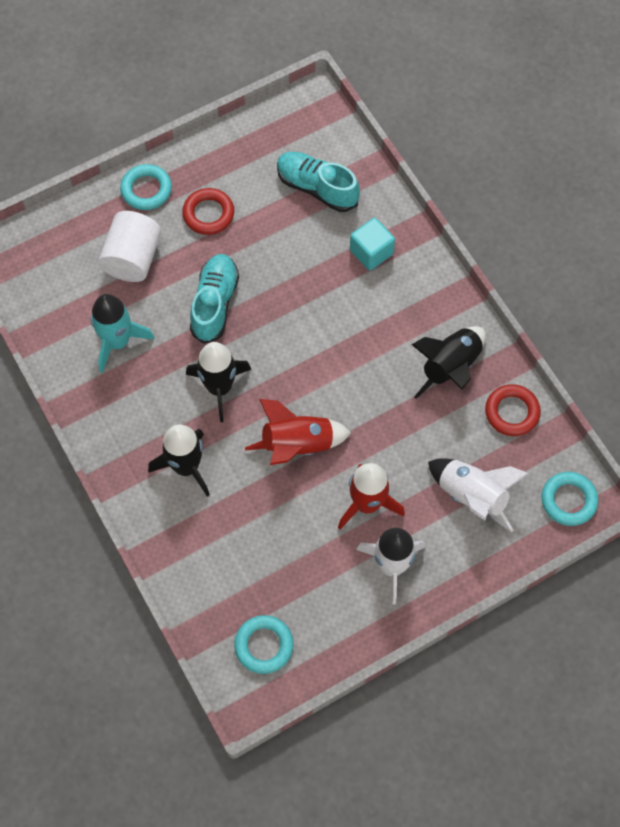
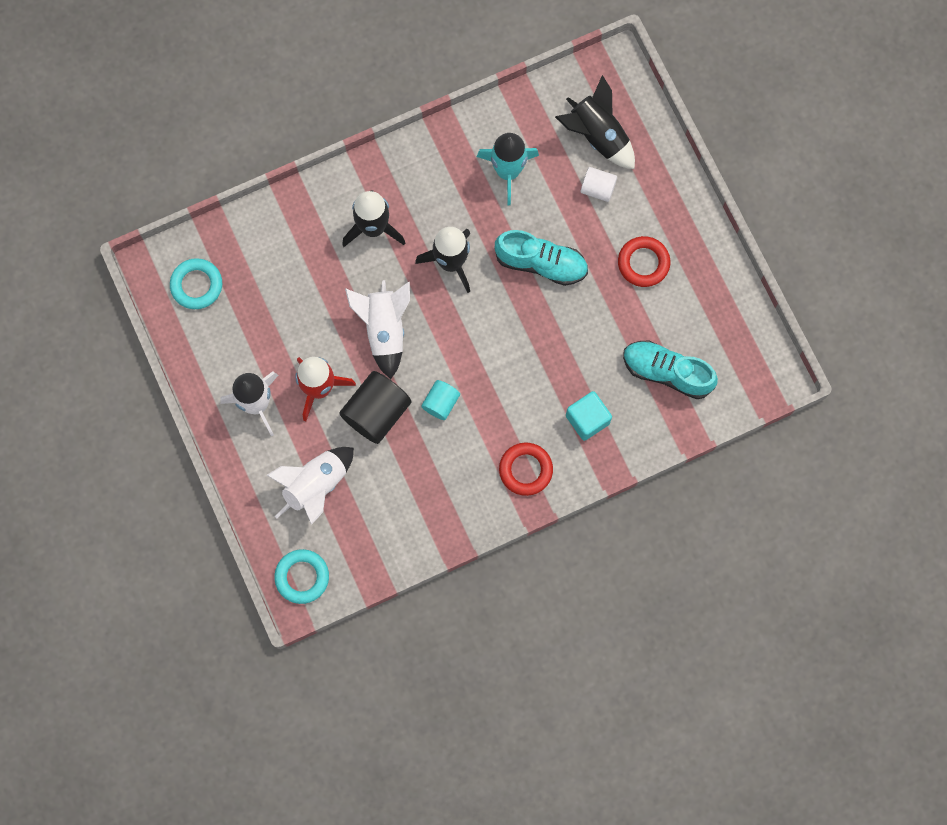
camera: 95 degrees right, 10 degrees up
(133, 258) = (598, 188): white cylinder -> white cylinder, size x0.56
(146, 190) = (676, 204): turquoise ring -> none
(297, 445) = (384, 330): red rocket -> white rocket
(317, 188) = (667, 372): turquoise shoe -> turquoise shoe turned 105 degrees counterclockwise
(370, 384) = (441, 403): none -> turquoise cylinder
(387, 444) = (376, 412): none -> black cylinder
(450, 367) = (452, 483): black rocket -> black rocket (597, 136)
(512, 412) = (398, 536): red ring -> red ring (525, 470)

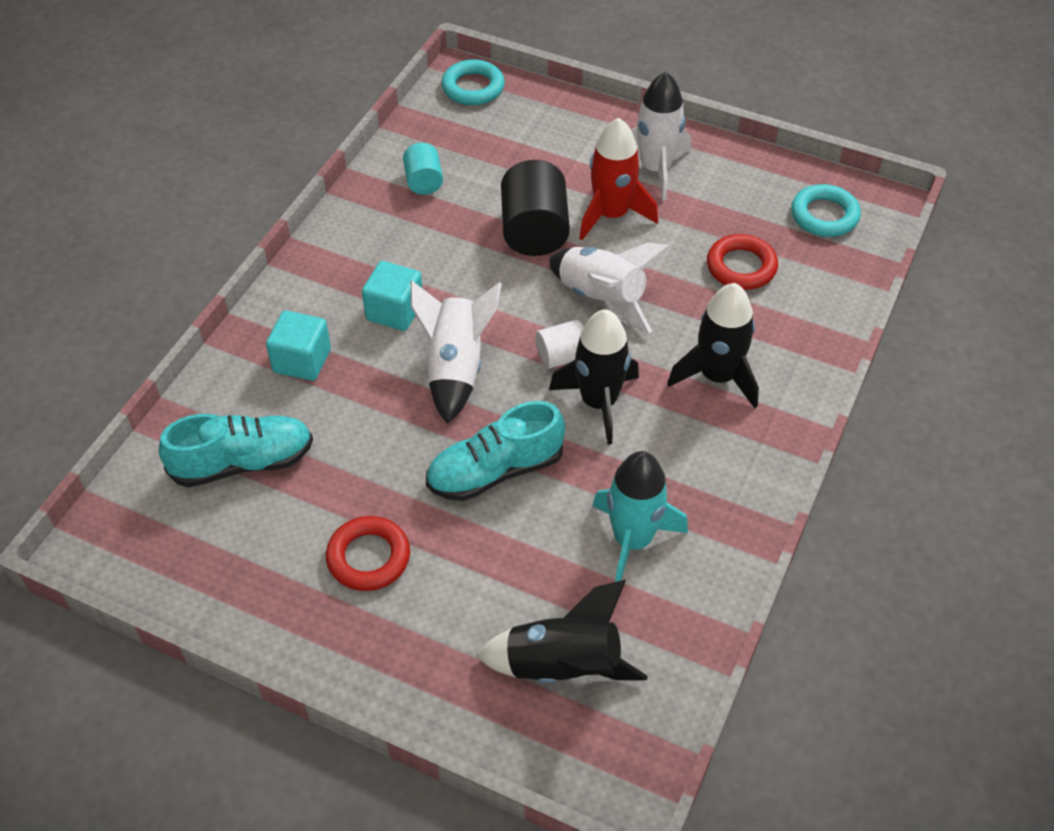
camera: 140 degrees right, 25 degrees down
(316, 486) = (531, 148): white rocket -> white rocket (455, 368)
(441, 403) = (477, 277): turquoise cylinder -> turquoise cylinder (424, 181)
(508, 415) = (395, 311): none -> turquoise cube
(525, 470) = (332, 279): red ring -> red ring (741, 267)
(598, 188) = (503, 602): white cylinder -> white cylinder (561, 357)

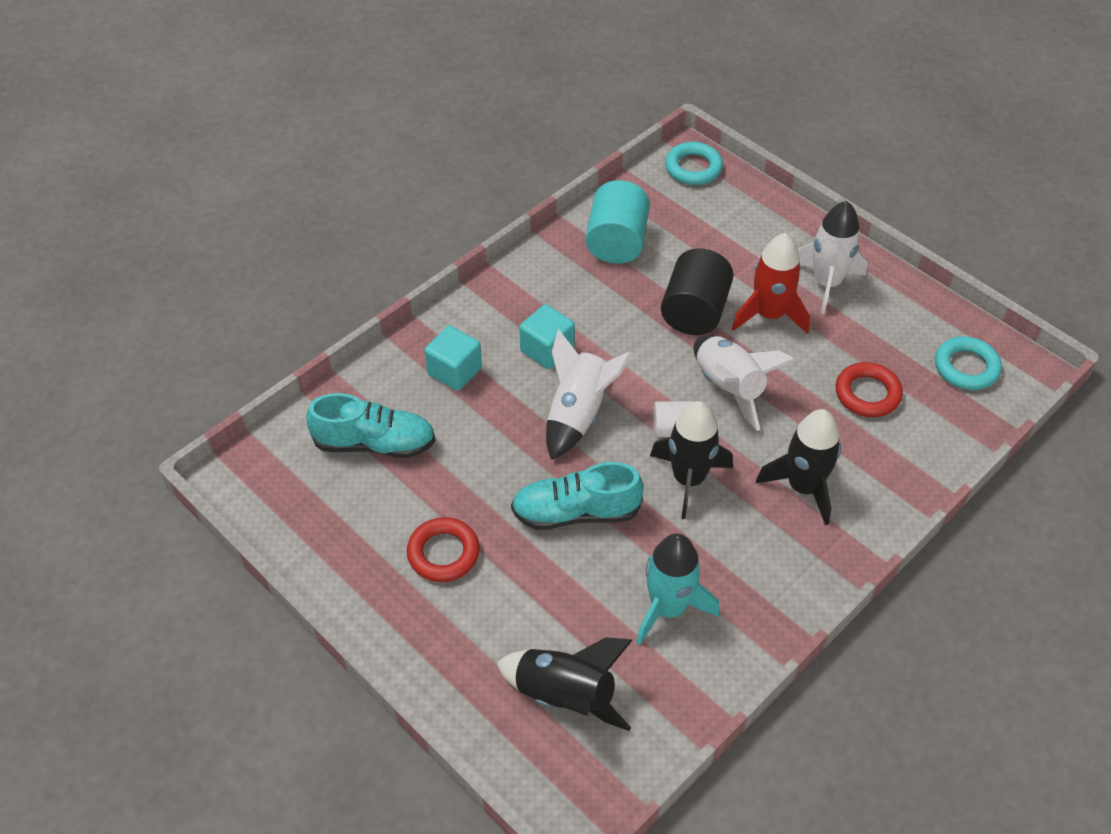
camera: 20 degrees right, 0 degrees up
(424, 181) = (616, 242): turquoise cylinder -> turquoise cylinder, size x1.77

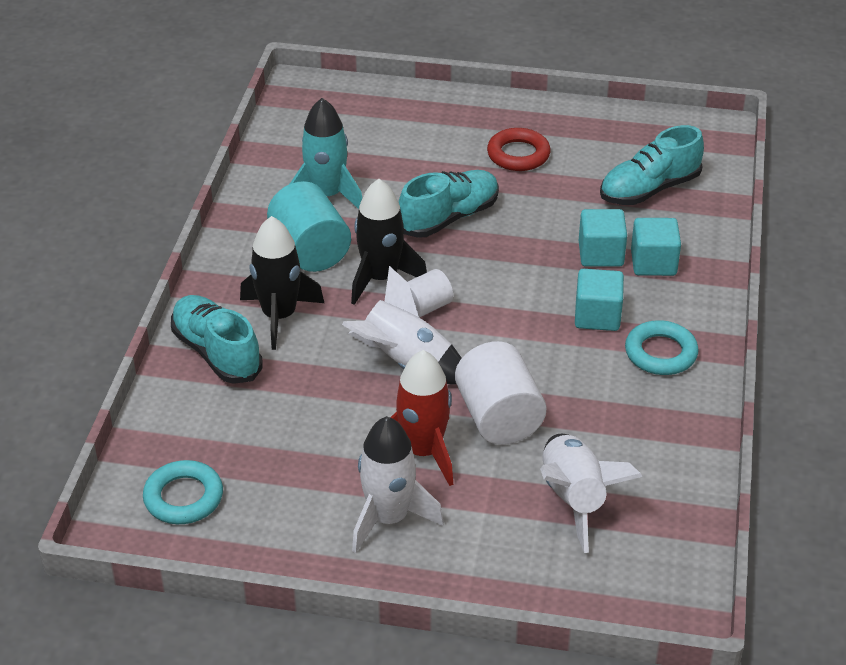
camera: 145 degrees right, 10 degrees down
(486, 402) = (600, 254): none -> turquoise cube
(565, 696) = (356, 126): black rocket -> none
(578, 413) = (517, 281): white rocket -> white rocket (574, 499)
(616, 242) = (644, 449): turquoise cylinder -> turquoise cylinder (310, 250)
(693, 168) = (655, 589): turquoise ring -> turquoise ring (660, 353)
(694, 311) = (499, 417): black cylinder -> white cylinder
(867, 394) = (271, 421): red ring -> none
(878, 478) = (217, 353): none -> turquoise shoe

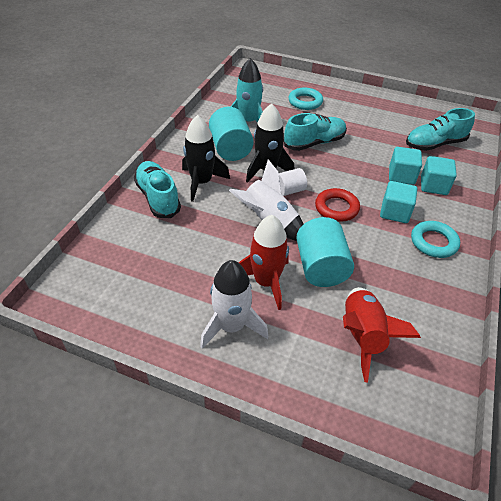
camera: 10 degrees right, 5 degrees up
(183, 497) = (103, 286): turquoise ring -> turquoise ring (305, 102)
(499, 417) = (321, 267): white cylinder -> turquoise cylinder
(518, 155) = (360, 116): red ring -> red ring (336, 208)
(574, 499) = (362, 336): white rocket -> red rocket

